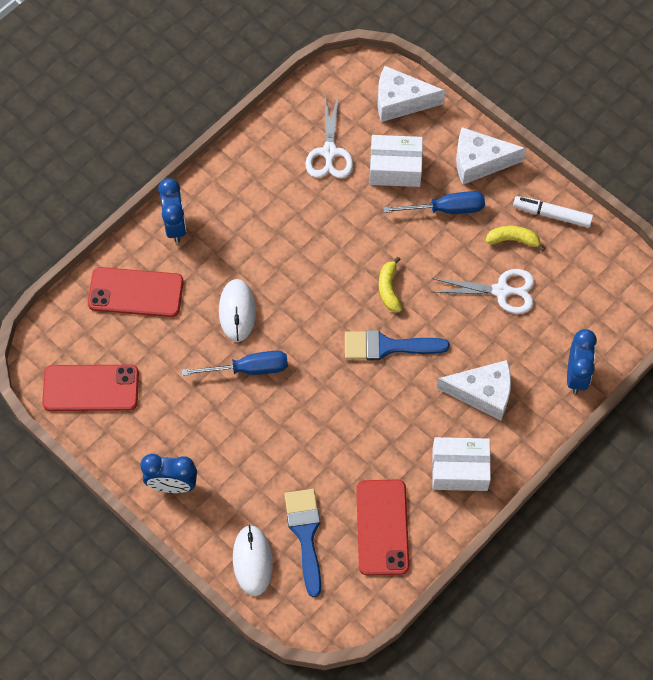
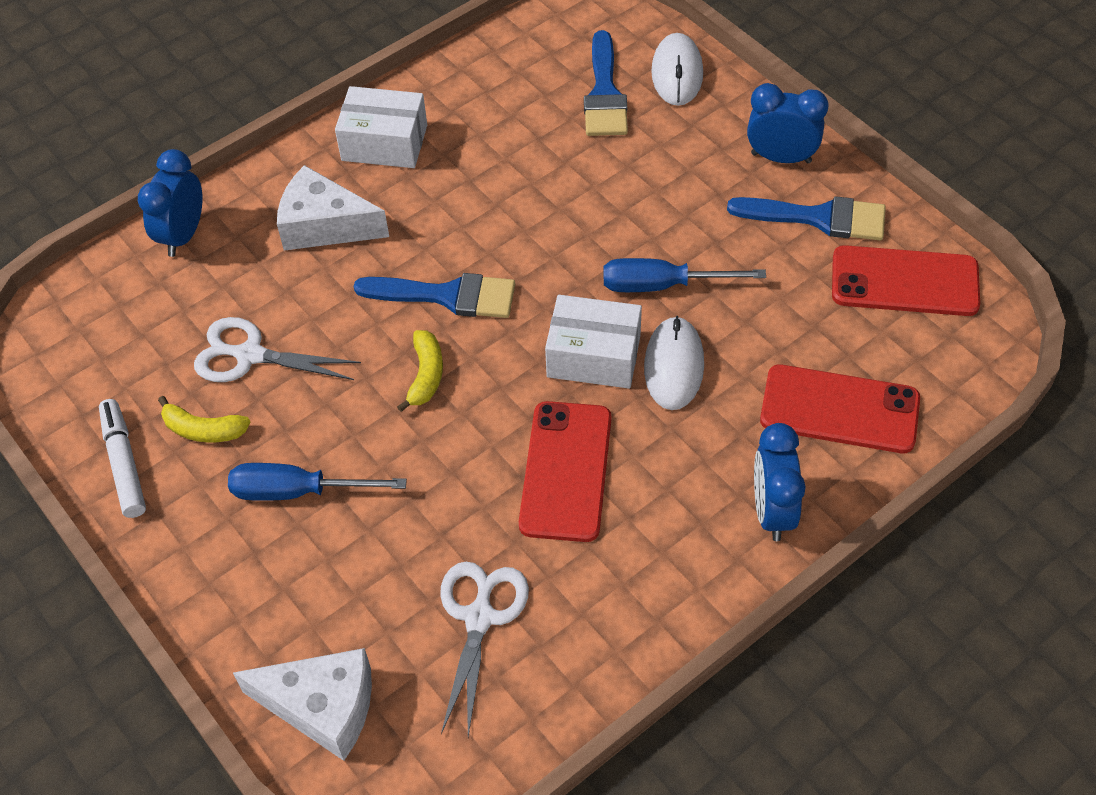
camera: 170 degrees left, 10 degrees down
(146, 434) = (818, 218): none -> blue brush
(382, 527) = (503, 92): red phone -> red phone (565, 471)
(395, 168) = (366, 573): white box -> white box (593, 356)
(479, 162) = (213, 569): white cheese -> none
(552, 215) = (124, 463): white marker -> white marker turned 135 degrees counterclockwise

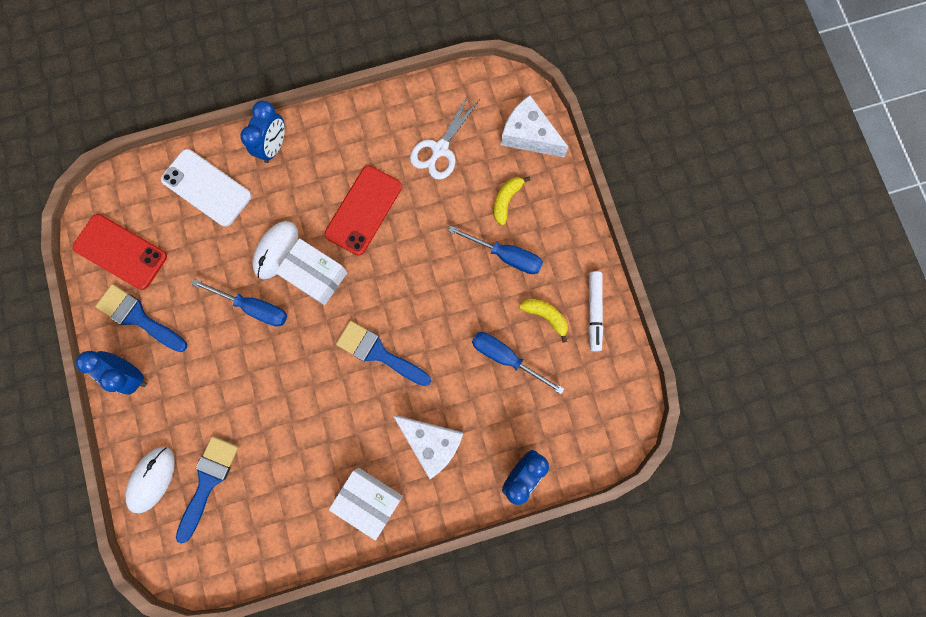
camera: 160 degrees left, 25 degrees up
(250, 355) = (506, 358): white scissors -> blue screwdriver
(426, 375) = (412, 301): yellow banana -> yellow banana (506, 200)
(839, 409) = (206, 188): red phone -> white phone

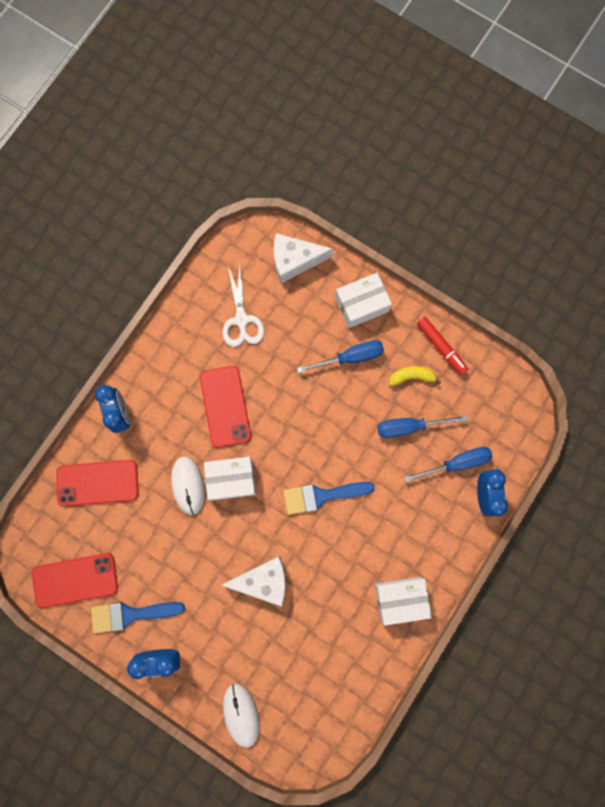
camera: 40 degrees left, 0 degrees up
(206, 188) = (98, 483): white phone -> red phone
(208, 481) = (281, 682): blue brush -> none
(254, 307) = (207, 538): blue screwdriver -> blue screwdriver (456, 463)
(431, 442) = (409, 525): white cheese -> white cheese (263, 581)
(506, 200) = (318, 319): yellow banana -> none
(555, 218) = (362, 304): none -> white box
(594, 312) = (441, 347): white marker -> red marker

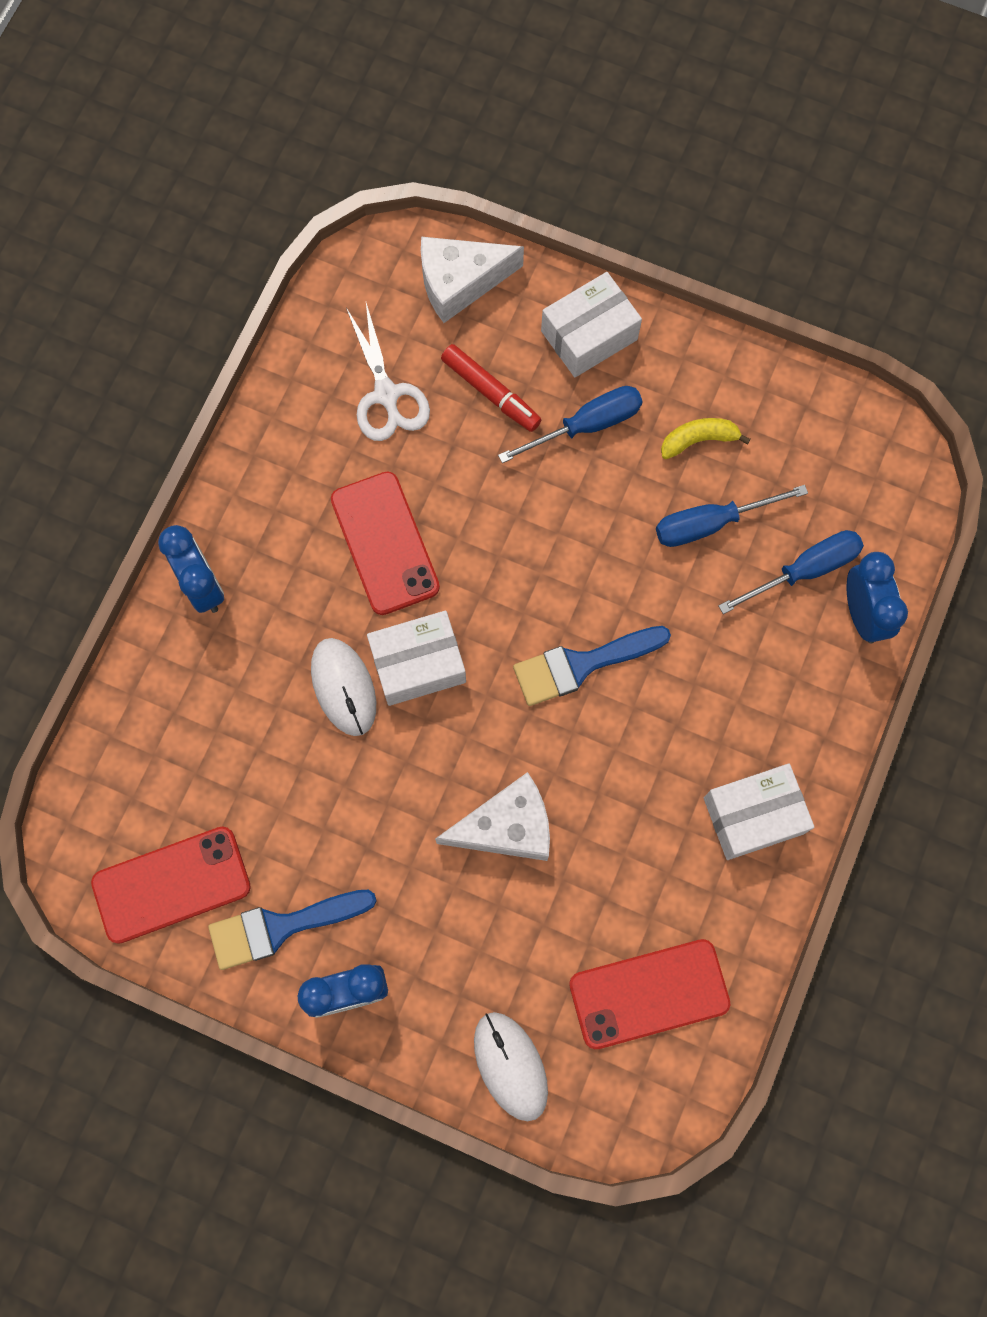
camera: 10 degrees left, 5 degrees down
(98, 483) = (182, 711): red phone -> red phone (649, 994)
(441, 347) = (738, 383): red marker -> red marker (491, 392)

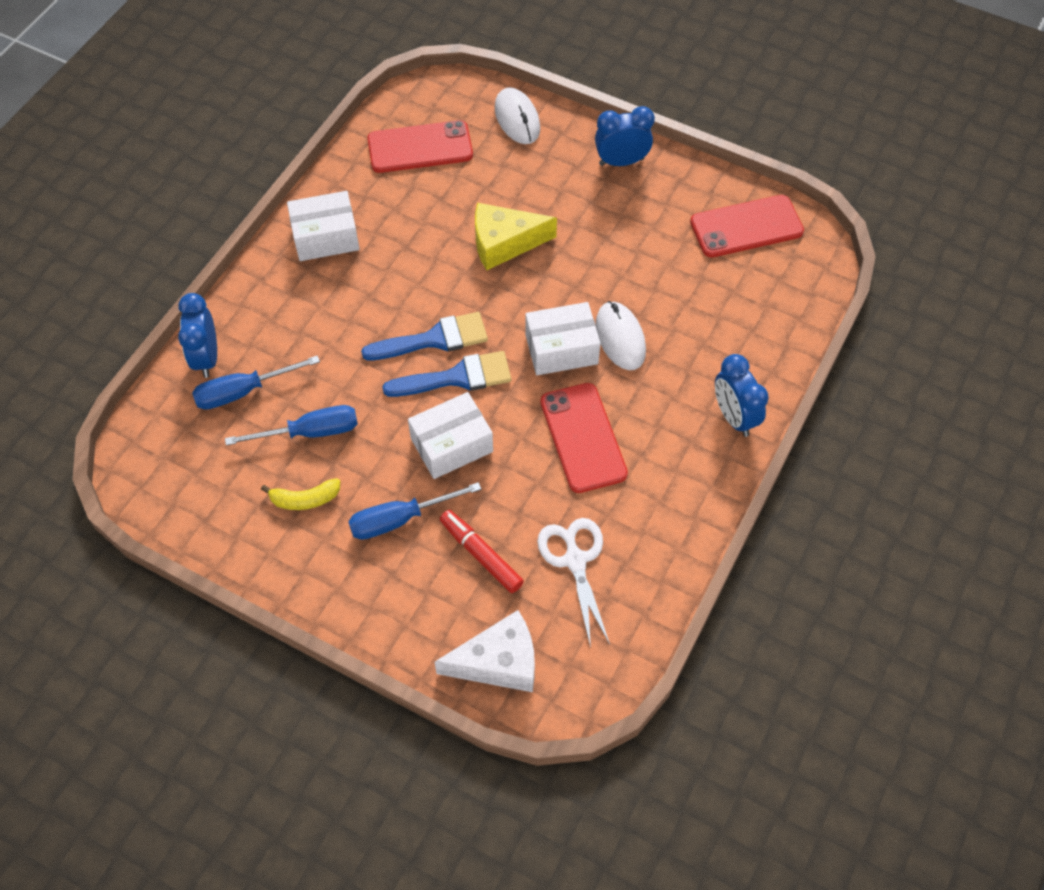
camera: 175 degrees left, 15 degrees down
(281, 927) = (668, 198): blue brush -> blue brush (456, 377)
(507, 827) = (504, 243): white cheese -> yellow cheese
(589, 335) = (384, 600): white box -> white box (451, 445)

